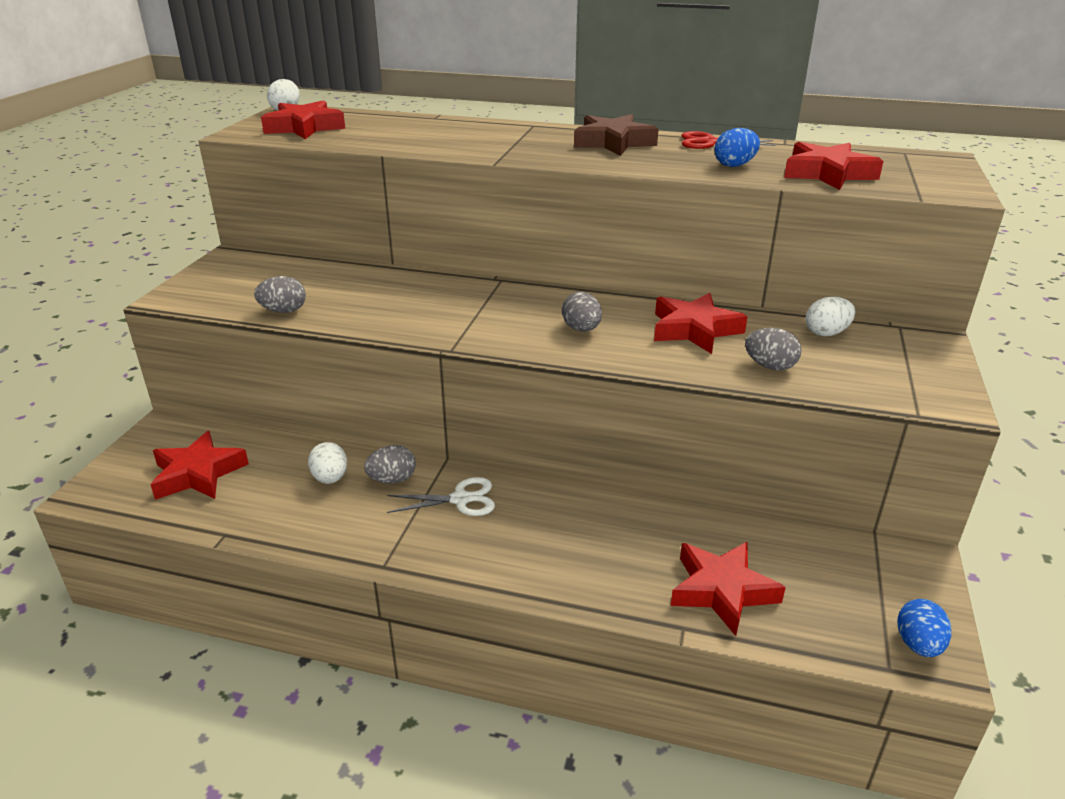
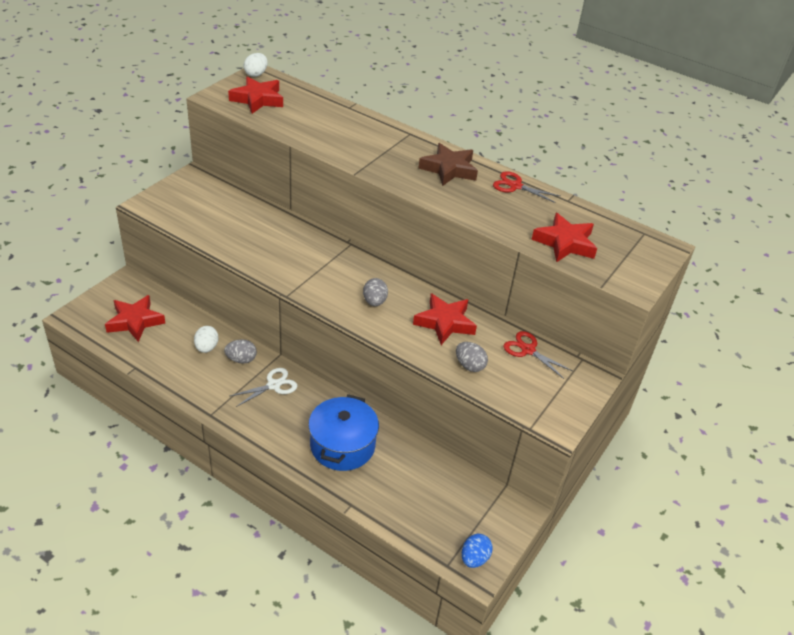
camera: 15 degrees right, 10 degrees up
(283, 311) = (205, 235): grey egg -> none
(460, 499) = (273, 385): white scissors -> white scissors turned 45 degrees counterclockwise
(613, 549) = (342, 445): none -> blue pot
(722, 591) = (387, 491): red star -> none
(734, 165) = (510, 217): blue egg -> none
(826, 333) = (528, 350): white egg -> red scissors

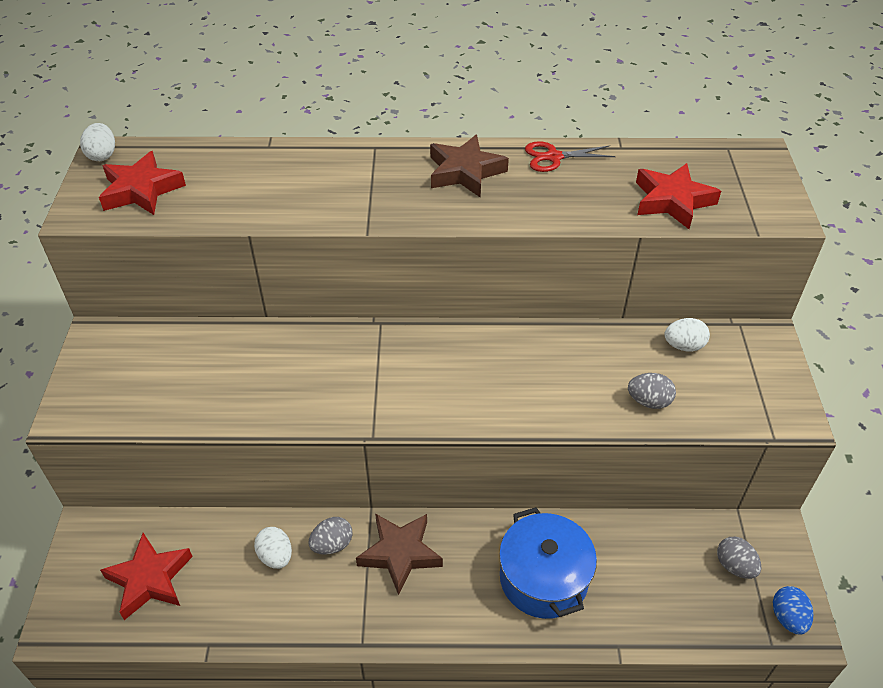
camera: 30 degrees left, 5 degrees up
(273, 385) = (400, 554): white scissors -> brown star
(374, 302) = (478, 383): grey egg -> grey egg (734, 566)
(445, 322) = (574, 364): red star -> none
(528, 350) = (683, 346): red scissors -> white egg

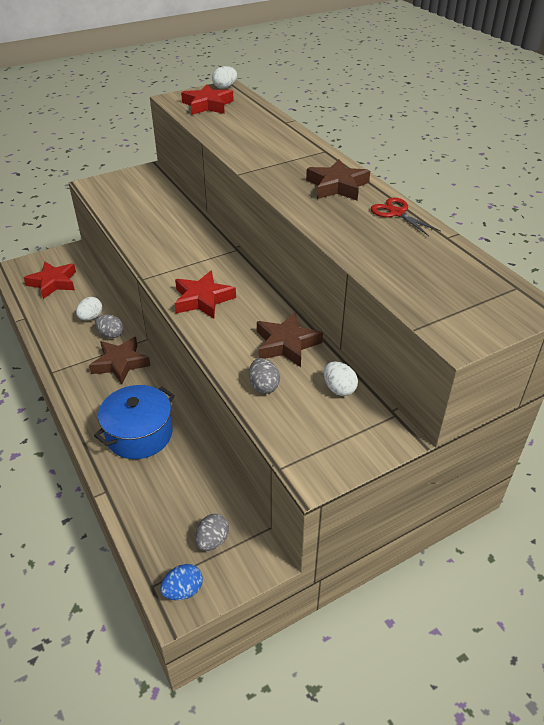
camera: 60 degrees right, 5 degrees down
(591, 355) = (286, 344): none -> brown star
(672, 201) = (408, 276): red star -> red star (203, 299)

